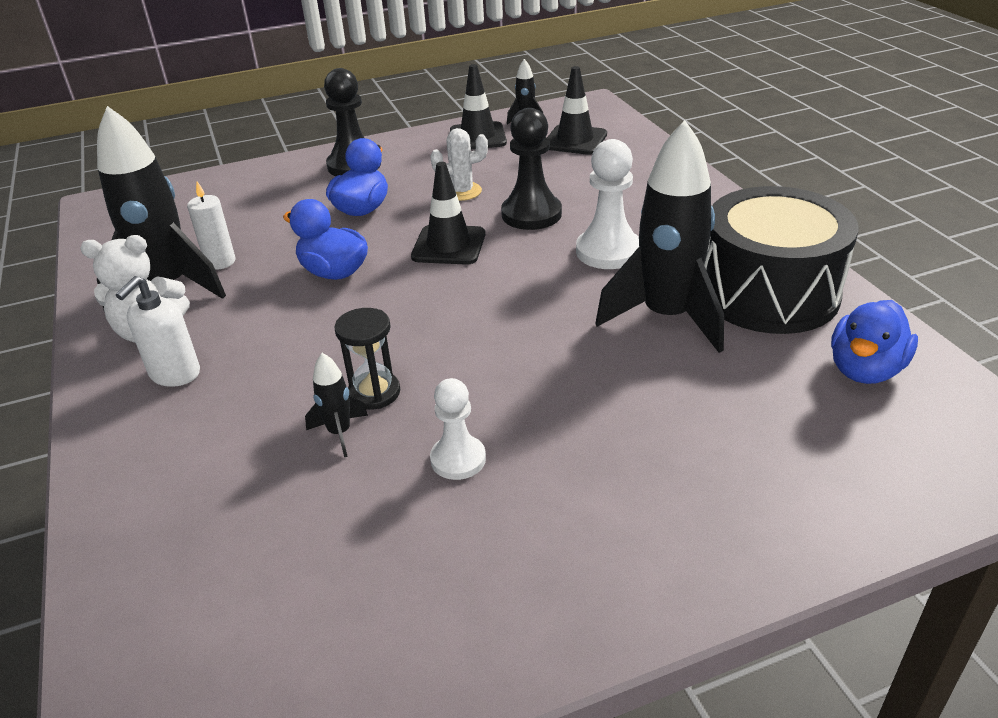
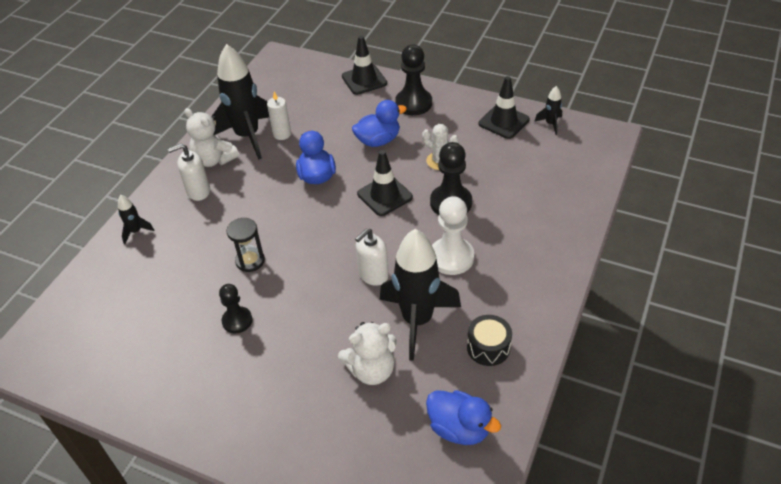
camera: 45 degrees right, 10 degrees up
(339, 433) = (215, 271): black rocket -> black rocket (136, 231)
(458, 459) = (237, 321): white pawn -> black pawn
(553, 312) = (373, 275): none -> white soap dispenser
(575, 140) = (553, 161): black traffic cone -> black traffic cone (364, 80)
(699, 388) = (371, 370): none -> white teddy bear
(769, 293) = (488, 347): black drum -> black drum, size x0.45
(865, 370) = (459, 428): blue duck -> blue duck turned 135 degrees counterclockwise

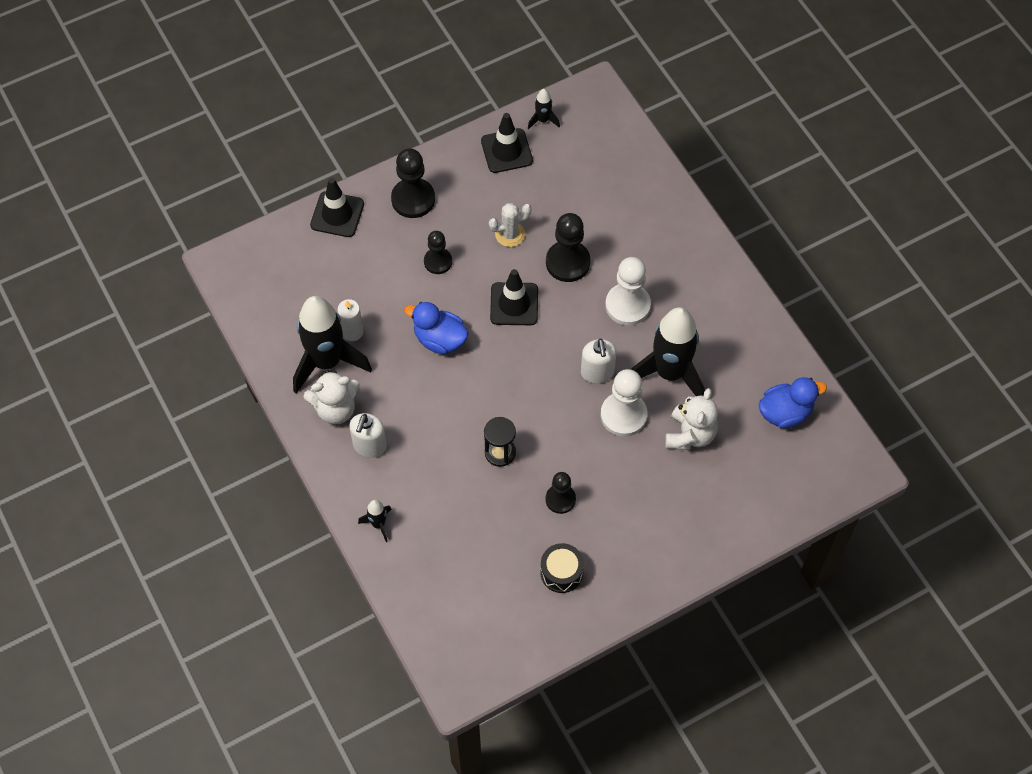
camera: 55 degrees left, 15 degrees up
(349, 314) = (623, 415): none -> white pawn
(378, 140) = (438, 261): blue duck -> black pawn
(488, 347) = (734, 344): black drum -> black drum (561, 572)

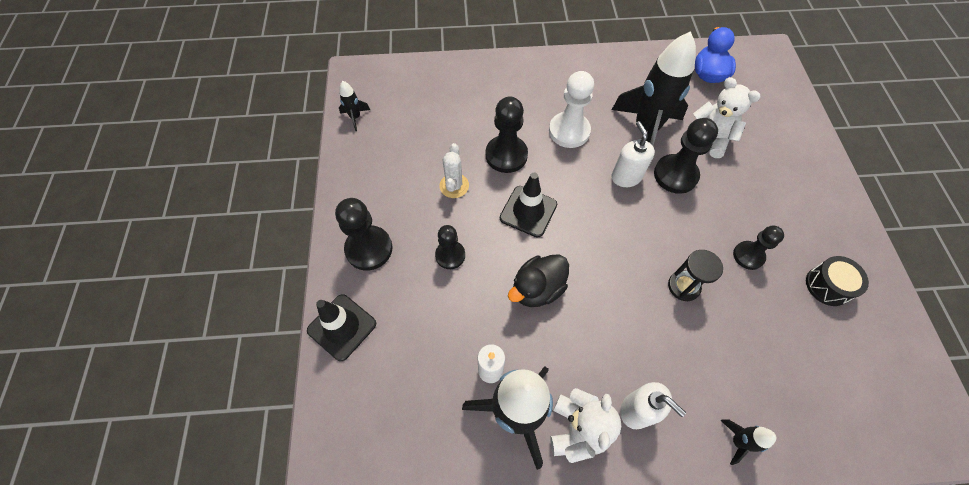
camera: 65 degrees left, 0 degrees up
(439, 339) = (537, 289): blue duck -> black duck
(506, 151) = (367, 154): black traffic cone -> none
(597, 372) = (626, 177): white soap dispenser -> white soap dispenser turned 120 degrees counterclockwise
(623, 415) = (675, 175): white pawn -> black pawn

